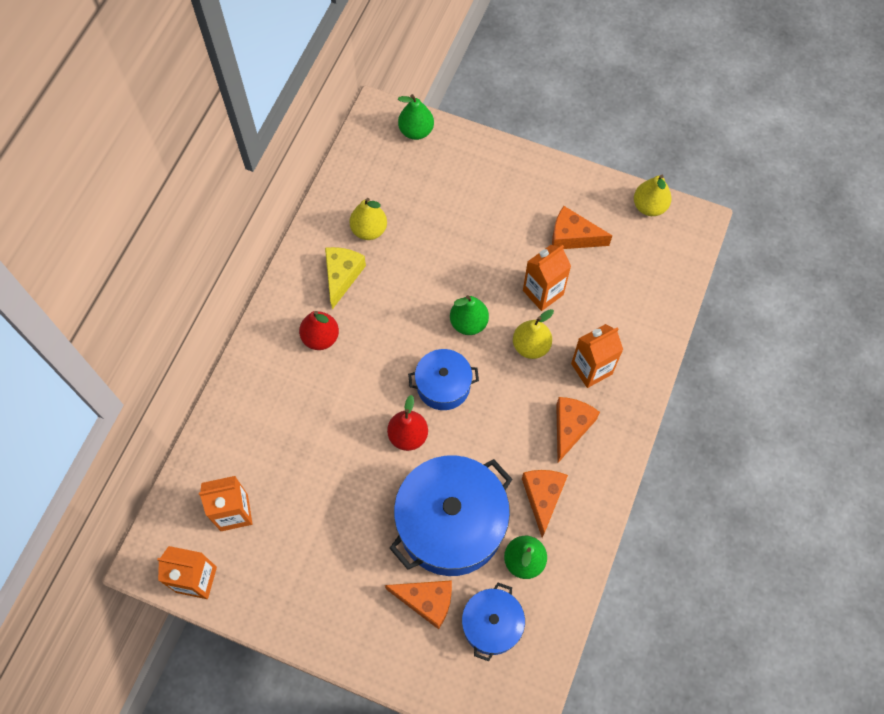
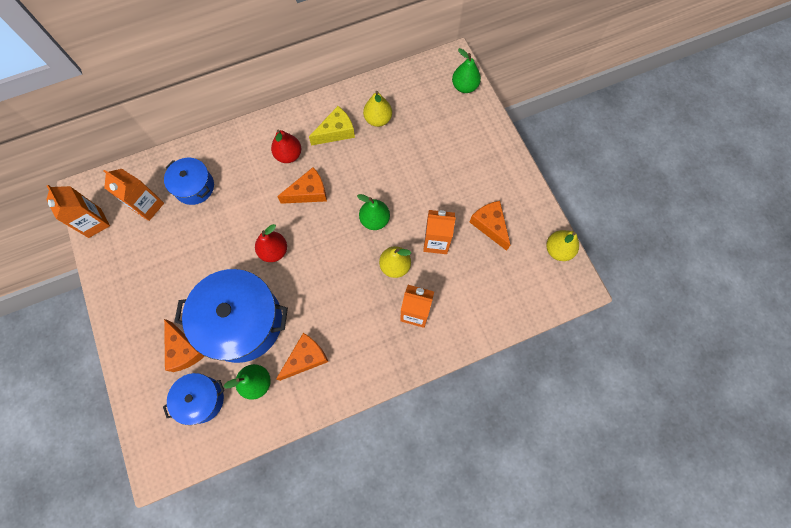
camera: 45 degrees right, 5 degrees up
(443, 386) = (322, 242): blue pot -> blue pot (194, 187)
(570, 427) = (365, 334): orange cheese -> orange cheese (308, 192)

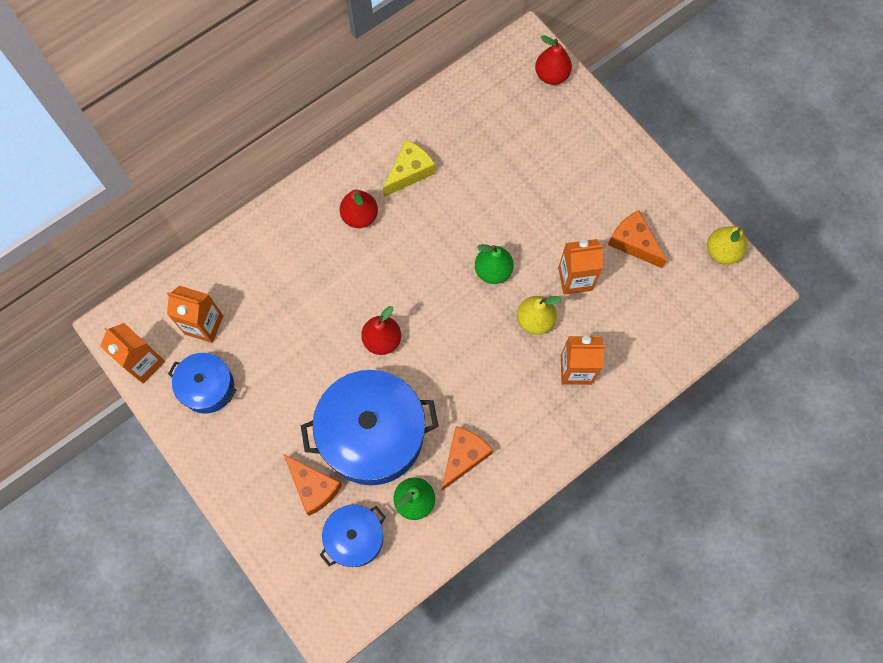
camera: 15 degrees left, 0 degrees up
(194, 187) = (254, 286): blue pot -> blue pot (207, 387)
(308, 192) = (400, 257): orange cheese -> none
(378, 119) = (457, 143): yellow pear -> none
(464, 86) = (551, 75): green pear -> red pear

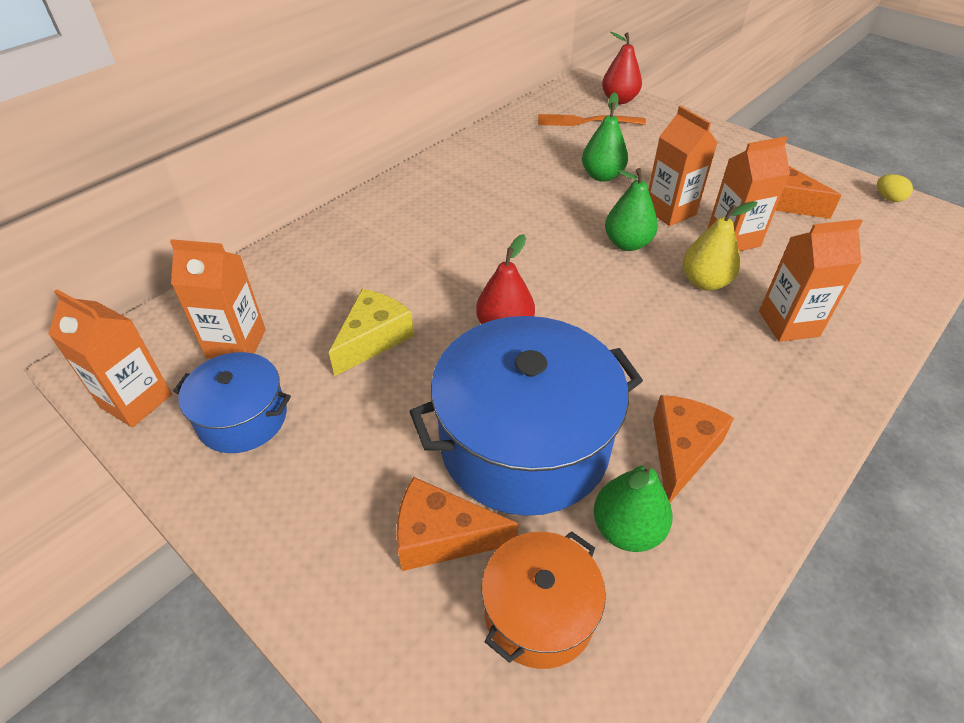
camera: 10 degrees left, 25 degrees down
(313, 487) = (442, 536): orange cheese -> orange cheese turned 150 degrees clockwise
(355, 538) = (539, 612): blue pot -> orange pot
(360, 216) = (441, 216): red pear -> none
(409, 172) = (491, 176): yellow cheese -> yellow cheese (373, 339)
(500, 185) = (602, 176): none -> green pear
(510, 105) = (586, 121): none -> orange fork
(539, 239) = (670, 211): none -> orange carton
(722, 252) = (888, 198): yellow pear -> yellow egg

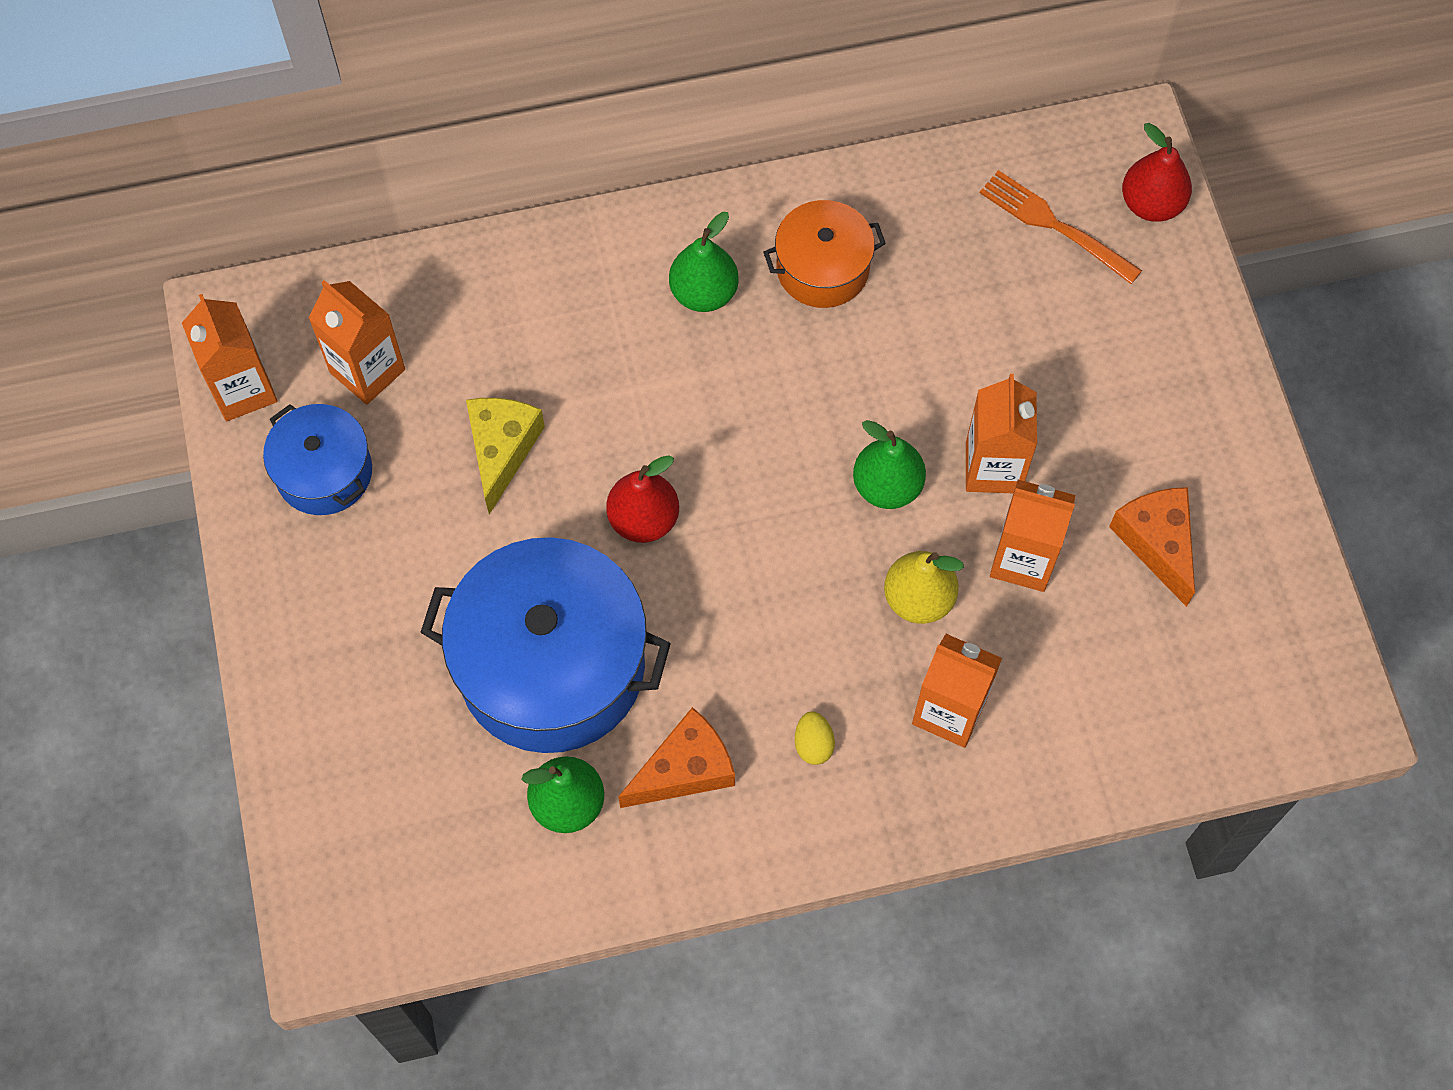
camera: 35 degrees right, 20 degrees up
(373, 339) = (502, 450): yellow cheese -> yellow cheese turned 60 degrees counterclockwise
(442, 536) = (414, 706): orange cheese -> none
(539, 612) = (440, 818): orange pot -> orange pot (822, 268)
(602, 176) = (969, 351): green pear -> green pear (704, 293)
(888, 198) = (1309, 625): yellow egg -> yellow egg (813, 744)

